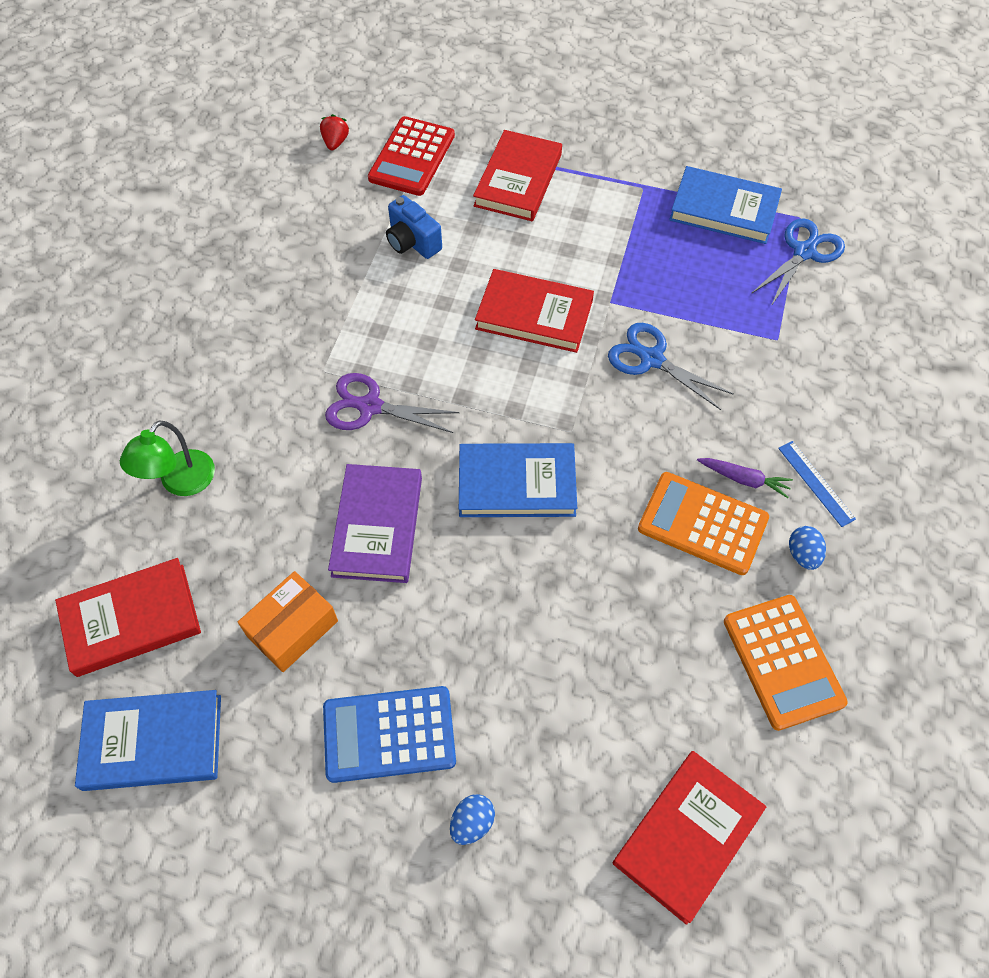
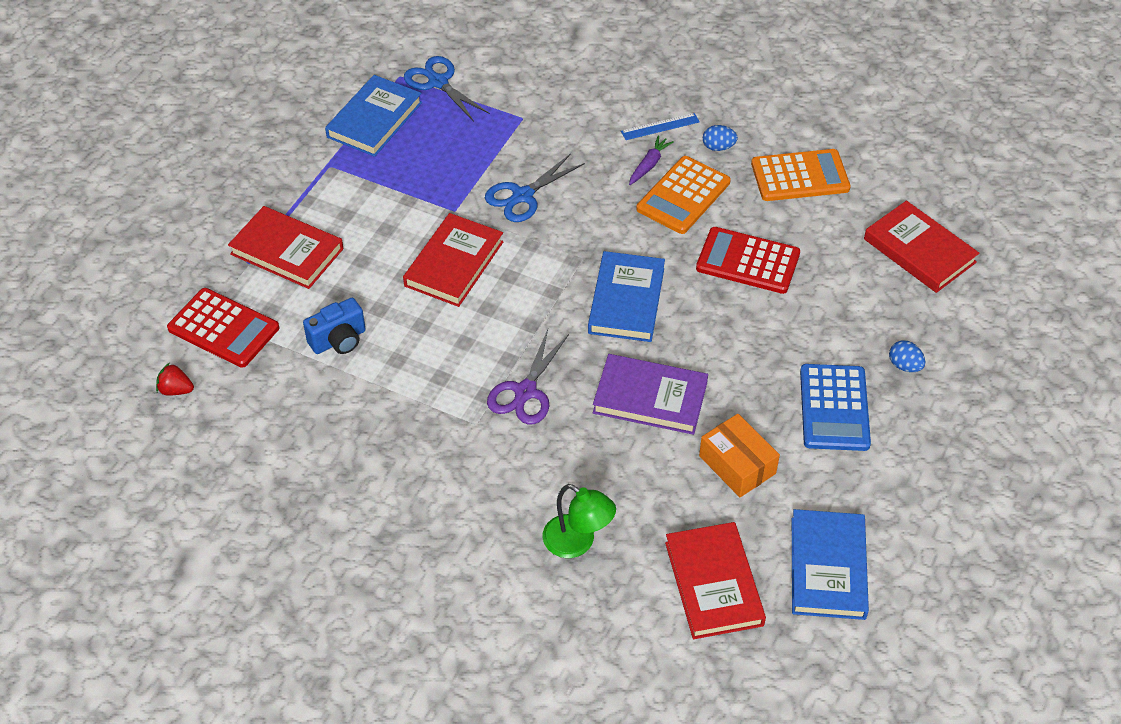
camera: 80 degrees left, 10 degrees down
(611, 610) = (748, 261): none -> red calculator

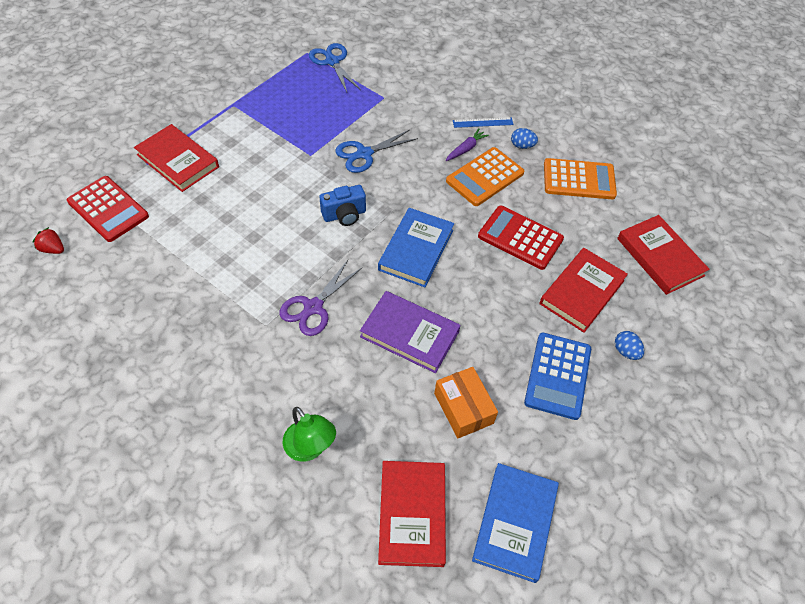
camera: 10 degrees right, 5 degrees up
(339, 340) = (188, 236): blue camera -> blue camera (344, 215)
(375, 120) = (278, 79): blue book -> none
(454, 264) = (295, 194): red book -> red book (582, 292)

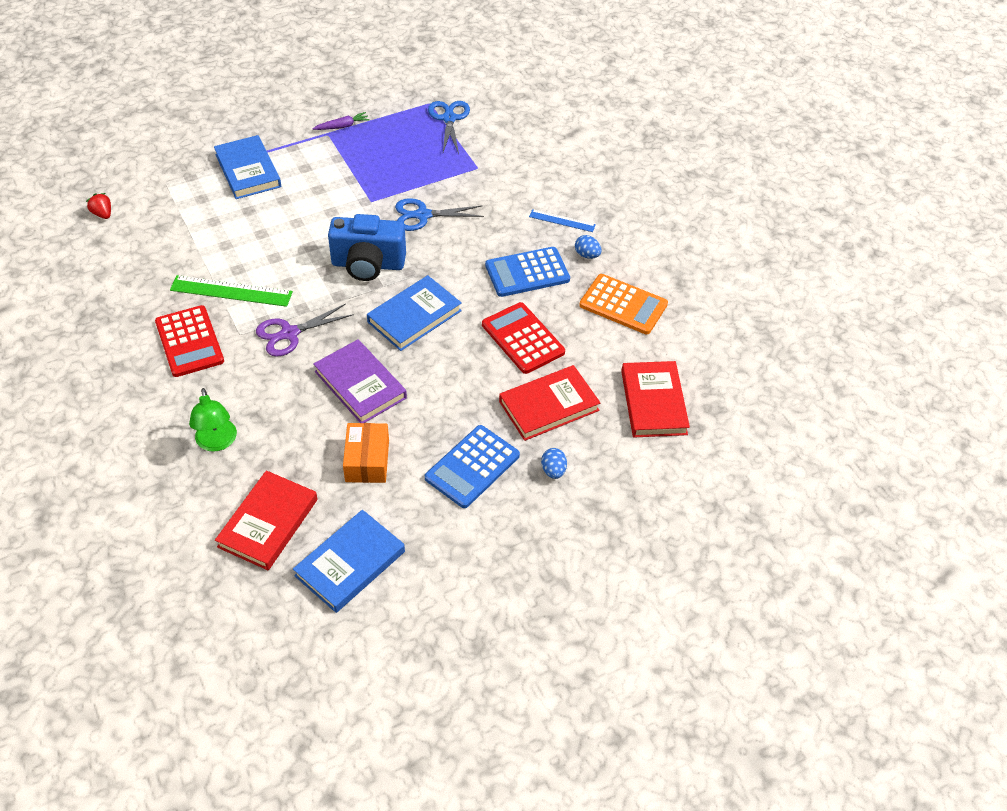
camera: 25 degrees right, 5 degrees down
(108, 209) = (165, 194): red calculator -> red calculator (189, 342)
(178, 161) = (248, 171): red book -> blue book
(231, 284) = (231, 291): none -> green ruler
(344, 215) = (368, 265): blue camera -> blue camera, size x1.63
(466, 149) = (526, 241): purple carrot -> purple carrot (342, 126)
(485, 177) = (527, 272): orange calculator -> blue calculator

